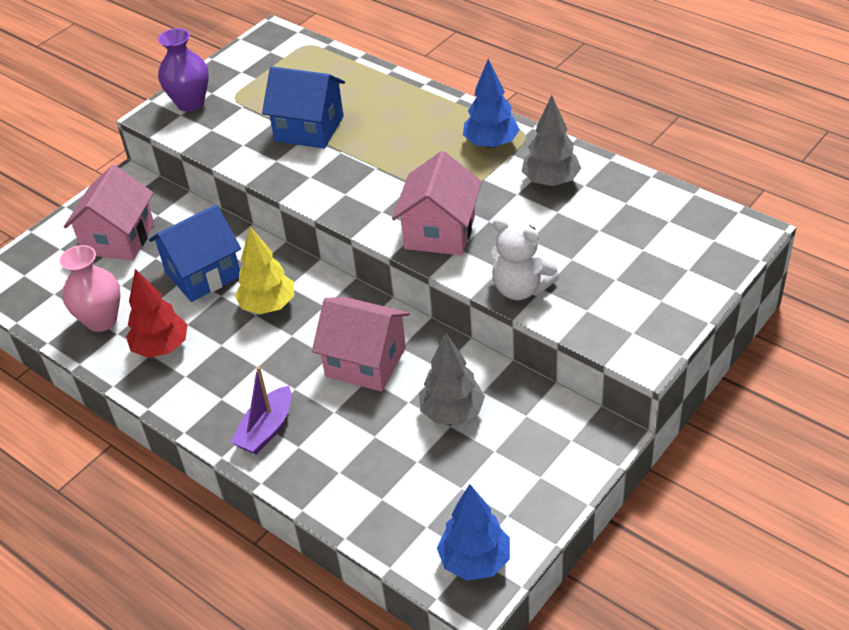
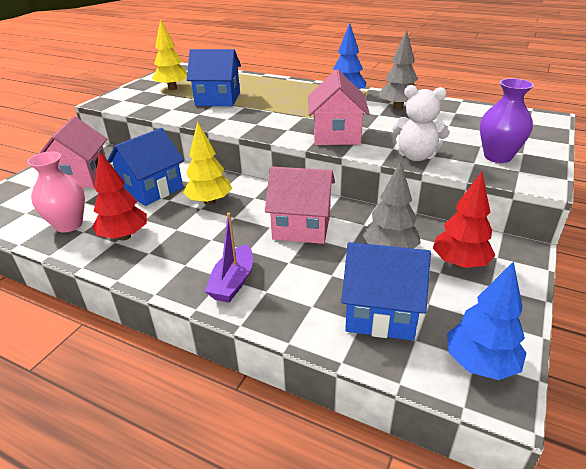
camera: 15 degrees left, 10 degrees down
(190, 103) = (129, 95): purple vase -> purple vase (497, 156)
(252, 92) = (172, 88): none -> yellow tree
(405, 490) = (380, 312): none -> blue house
(522, 442) = (459, 263): none -> red tree

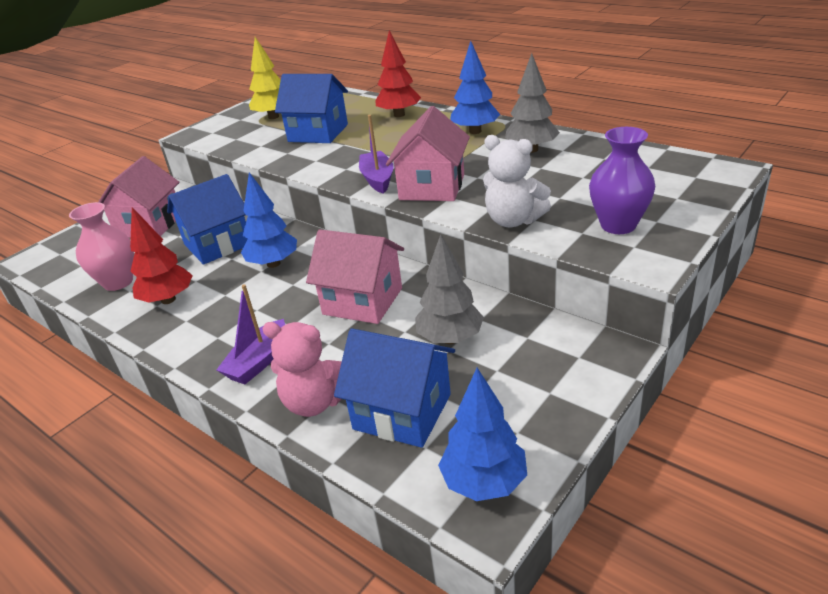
camera: 15 degrees right, 0 degrees up
(209, 202) = (273, 263): yellow tree -> blue tree
(288, 131) = (377, 179): none -> purple boat
(301, 311) = (315, 402): none -> pink teddy bear
(459, 263) = (526, 361): red tree -> red tree (399, 115)

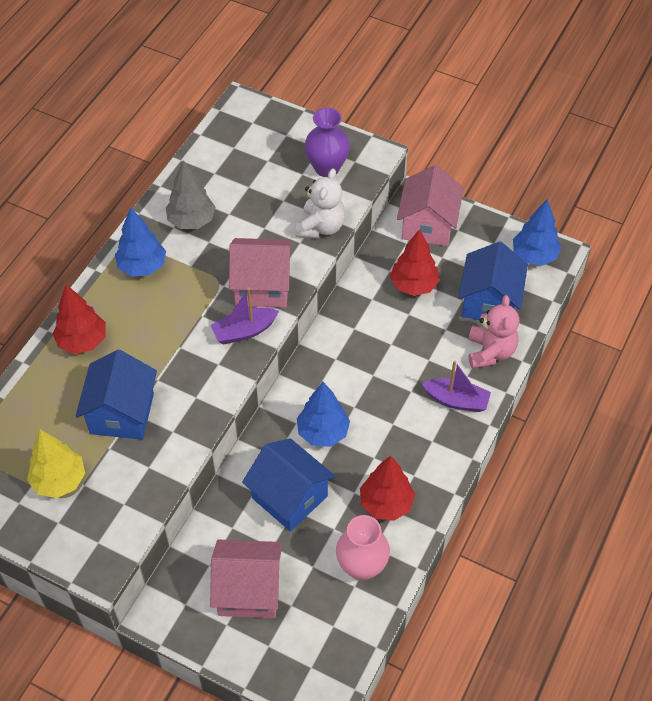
camera: 105 degrees left, 20 degrees up
(362, 301) = (374, 348): pink house -> pink house (428, 225)
(450, 338) = (414, 285): grey tree -> red tree

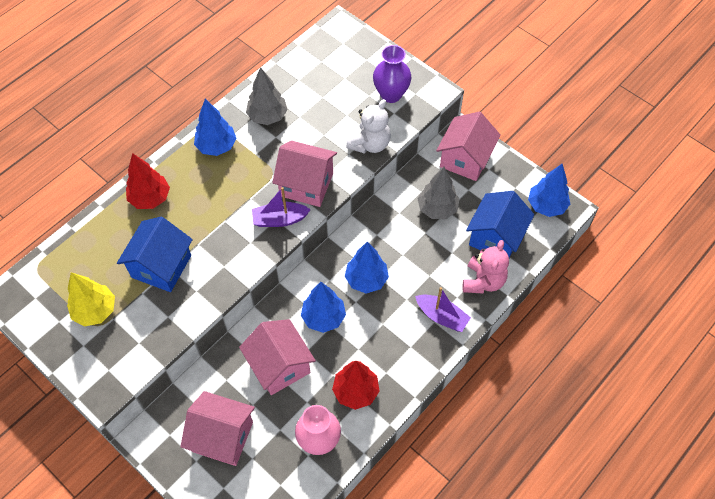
camera: 15 degrees right, 5 degrees up
(289, 497) = (279, 366): blue house -> pink house
(358, 380) = (366, 280): none -> blue tree
(414, 285) = (437, 209): red tree -> grey tree

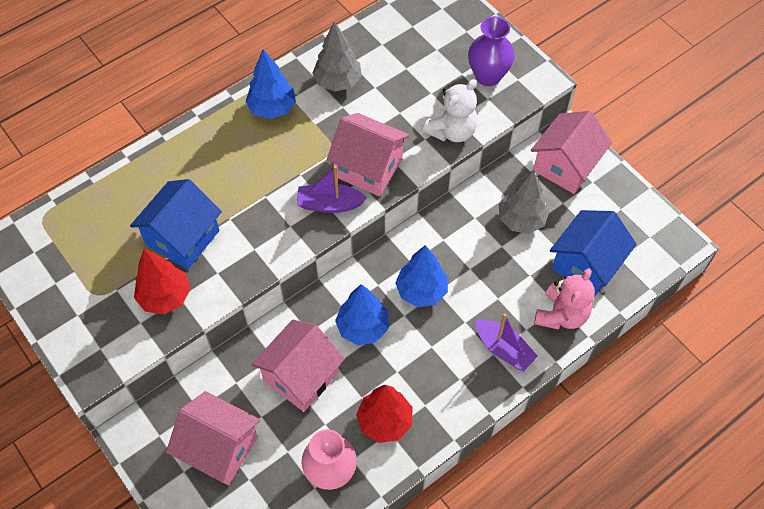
camera: 10 degrees right, 0 degrees up
(95, 311) = (98, 277): yellow tree -> none
(150, 198) = (185, 157): red tree -> red tree (165, 297)
(279, 366) = (301, 376): pink house -> pink house turned 60 degrees clockwise
(546, 206) = (654, 236): blue tree -> none

